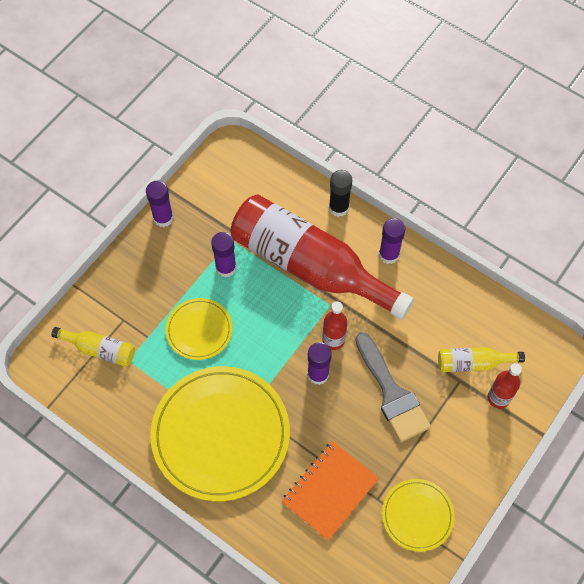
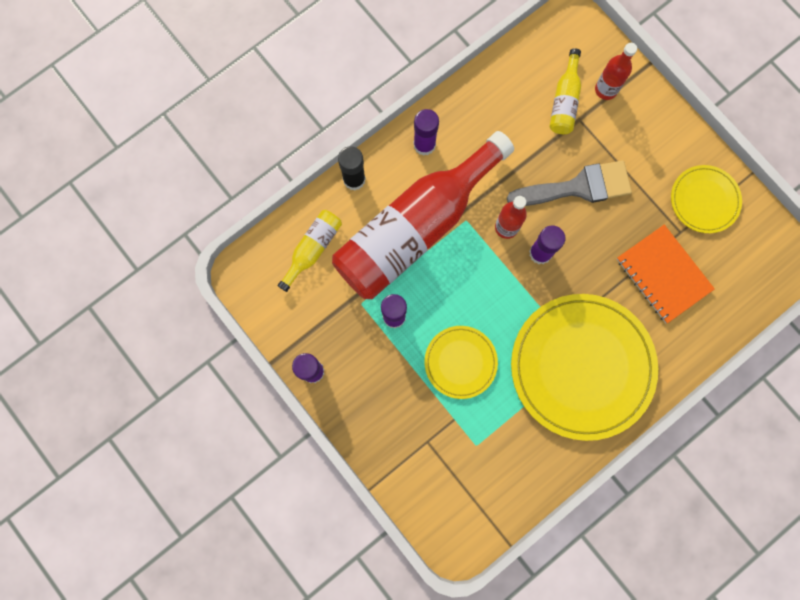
camera: 75 degrees left, 15 degrees up
(100, 350) = (456, 474): yellow bottle -> yellow bottle (312, 249)

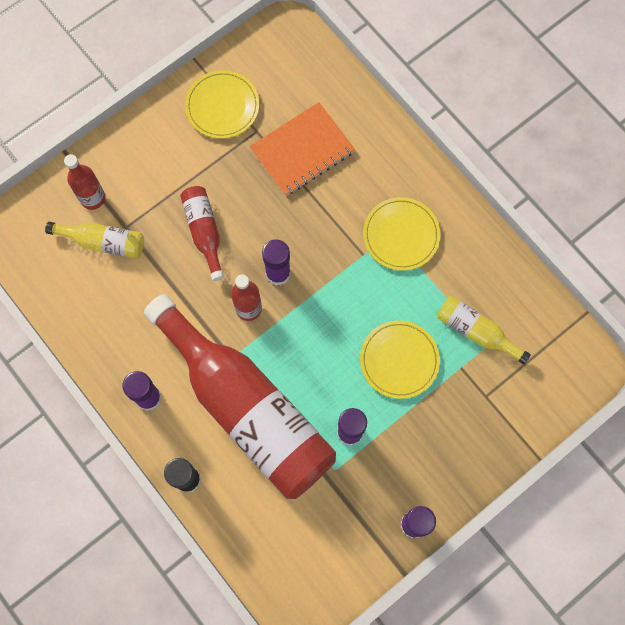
camera: 90 degrees left, 5 degrees down
(312, 249) = (271, 527): yellow bottle -> yellow bottle (476, 331)
(578, 187) = (204, 232): grey brush -> red bottle
(582, 367) = (401, 235): yellow plate -> yellow plate, size x0.50

